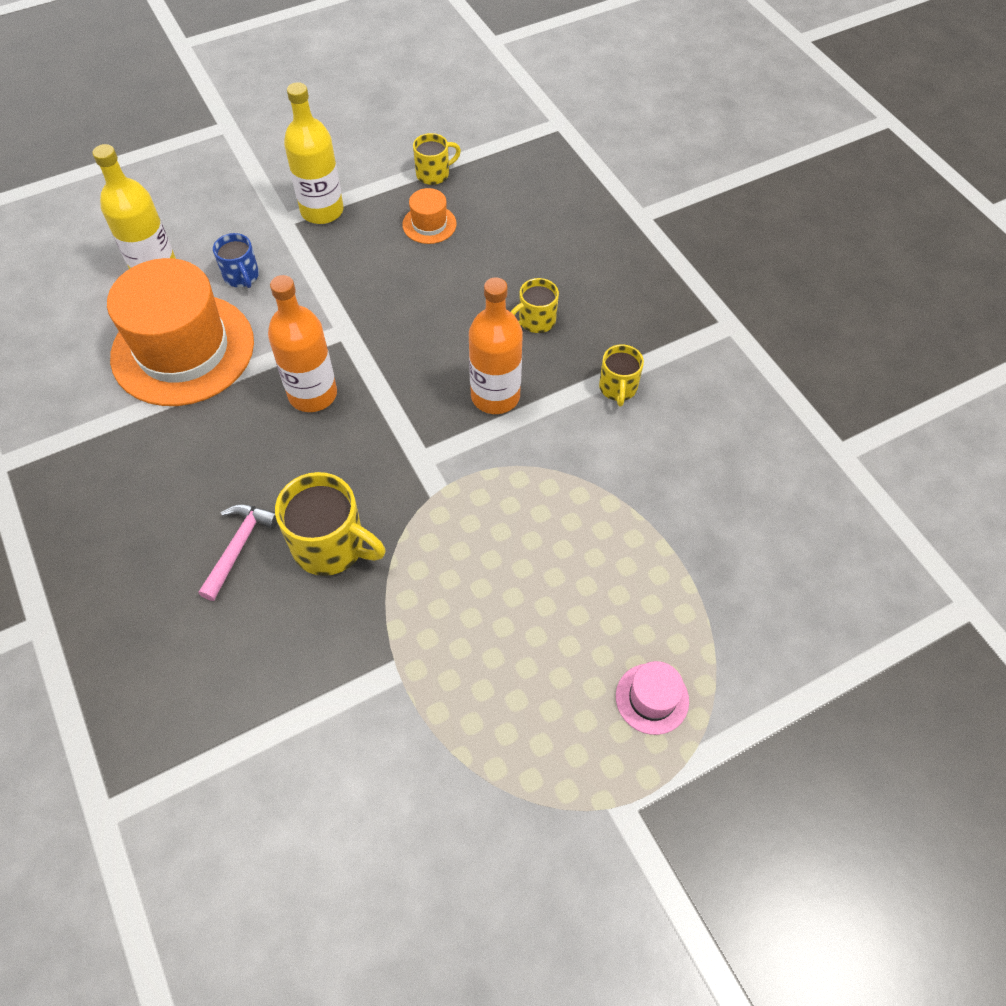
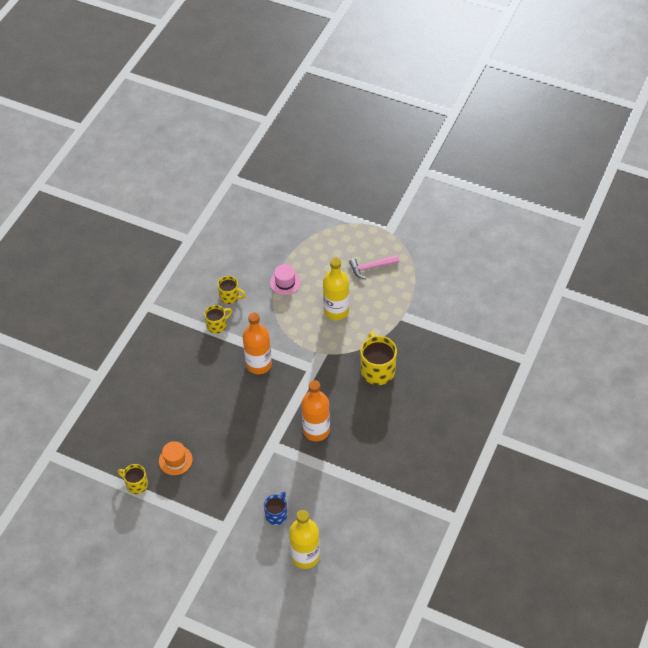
camera: 125 degrees left, 5 degrees down
(183, 349) = (338, 501): orange hat -> none
(239, 547) = (406, 399): pink hammer -> pink hammer (371, 267)
(322, 211) = (204, 515): yellow bottle -> yellow bottle (336, 311)
(535, 321) = (203, 376): yellow mug -> yellow mug (230, 297)
(652, 698) = (345, 242): pink hat -> pink hat (285, 282)

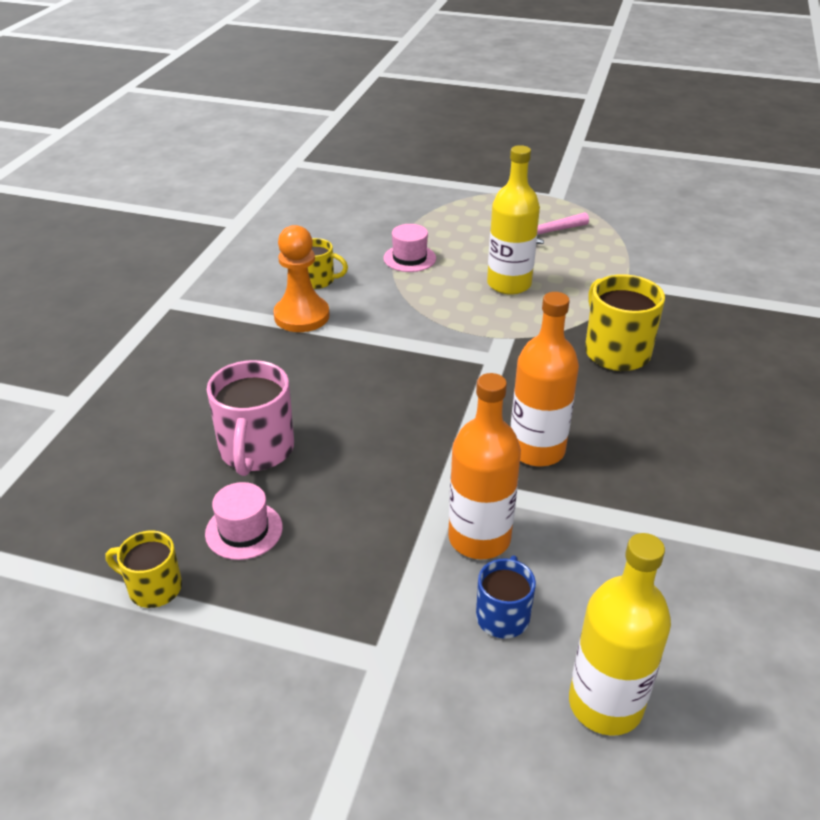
camera: 10 degrees left, 15 degrees down
(175, 460) = (244, 530): orange hat -> pink hat
(184, 416) = (256, 450): none -> pink mug
(217, 325) = (301, 316): yellow mug -> orange pawn
(259, 364) = (391, 361): orange bottle -> orange bottle (479, 538)

